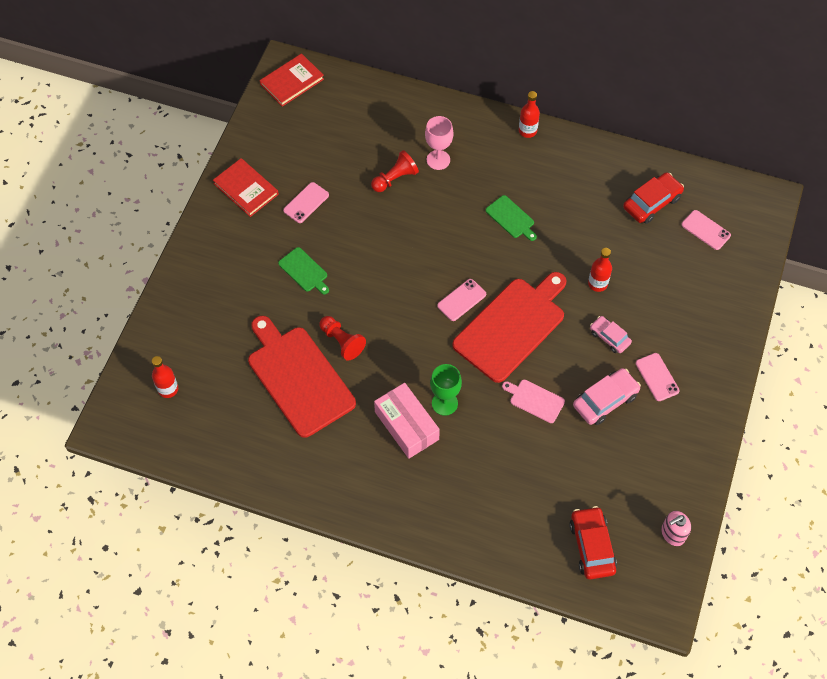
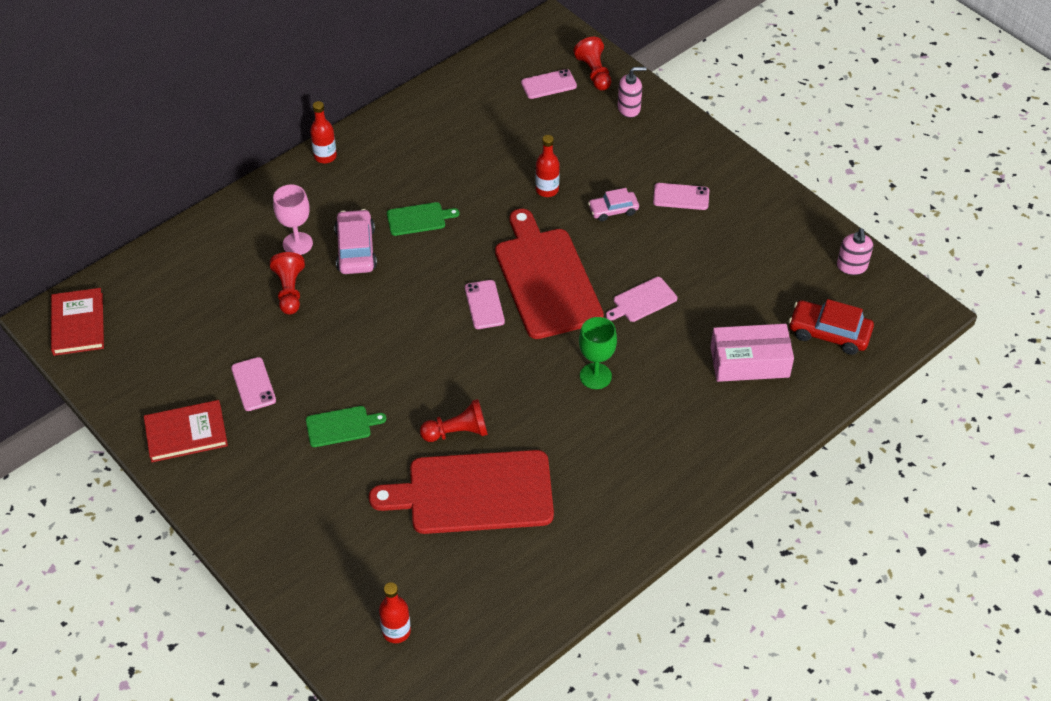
camera: 60 degrees left, 10 degrees down
(406, 426) = (599, 421): pink box -> pink box (749, 362)
(605, 400) = (680, 247): pink car -> pink car (356, 249)
(652, 203) = (488, 106): red car -> none
(723, 296) = (629, 108): none -> pink soap dispenser
(742, 254) = (594, 73): none -> red pawn

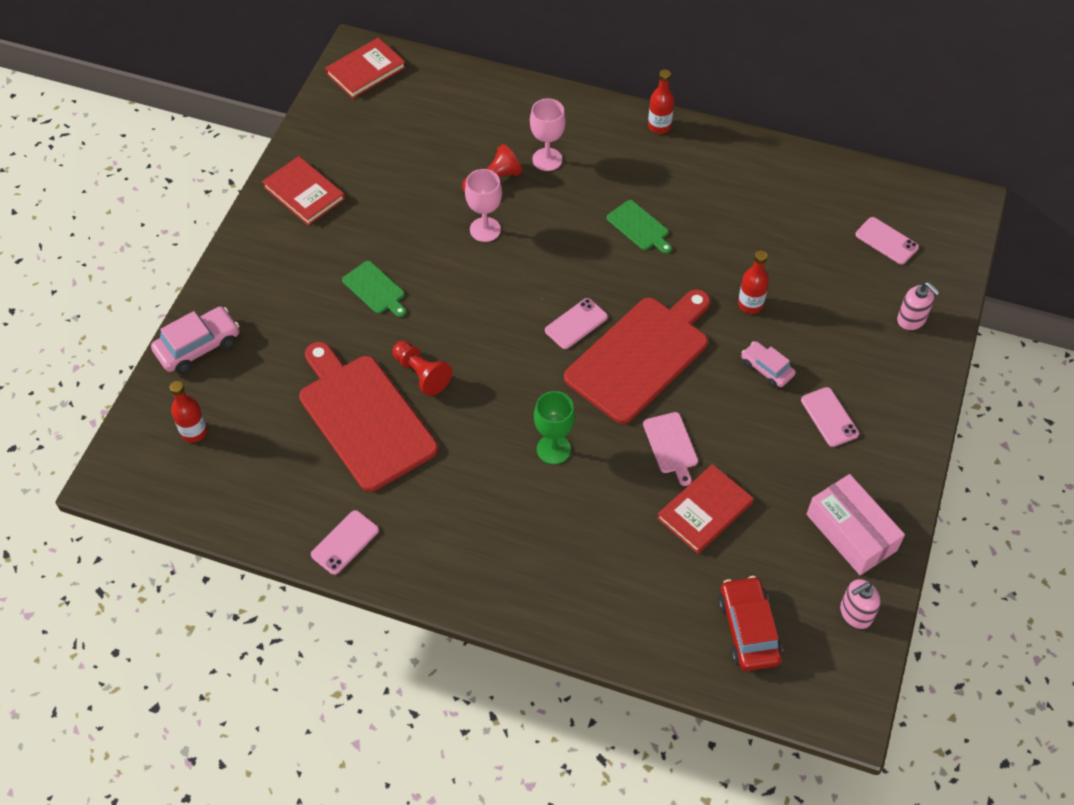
camera: 60 degrees right, 5 degrees up
(253, 384) = (379, 209): pink phone -> pink phone (345, 542)
(338, 320) = (485, 229): none -> pink goblet
(356, 249) = (570, 201): pink car -> pink car (198, 346)
(594, 73) = (934, 269): red pawn -> none
(642, 301) = (671, 445): pink cutting board -> pink cutting board turned 135 degrees counterclockwise
(714, 309) = (705, 511): none -> red book
(749, 362) = (659, 572): pink box -> pink box (851, 532)

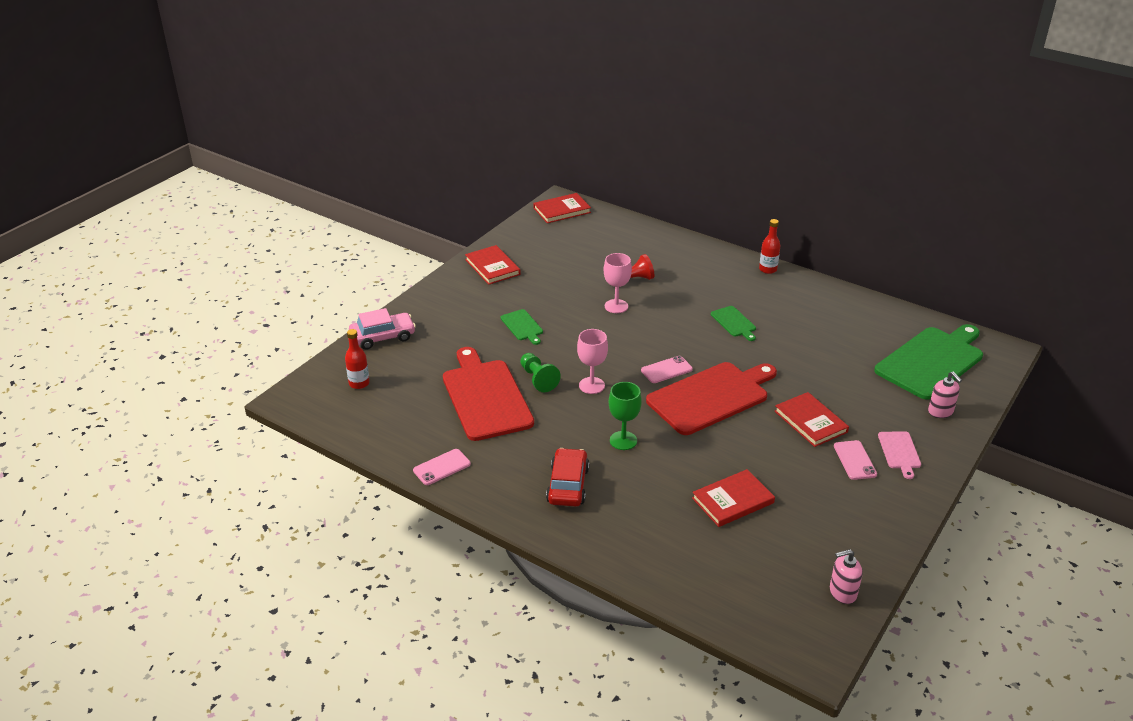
camera: 15 degrees right, 20 degrees down
(421, 374) = (538, 379): red pawn -> green pawn
(547, 159) = (676, 275): pink goblet -> pink goblet (591, 385)
(671, 445) = (718, 455): pink cutting board -> pink cutting board (899, 452)
(748, 629) = (746, 585): red car -> red car (568, 485)
(750, 304) = (808, 381): red bottle -> none
(766, 369) = (810, 421): pink car -> red book
(851, 532) = (853, 537): pink box -> none
(886, 241) = (931, 361): pink phone -> green cutting board

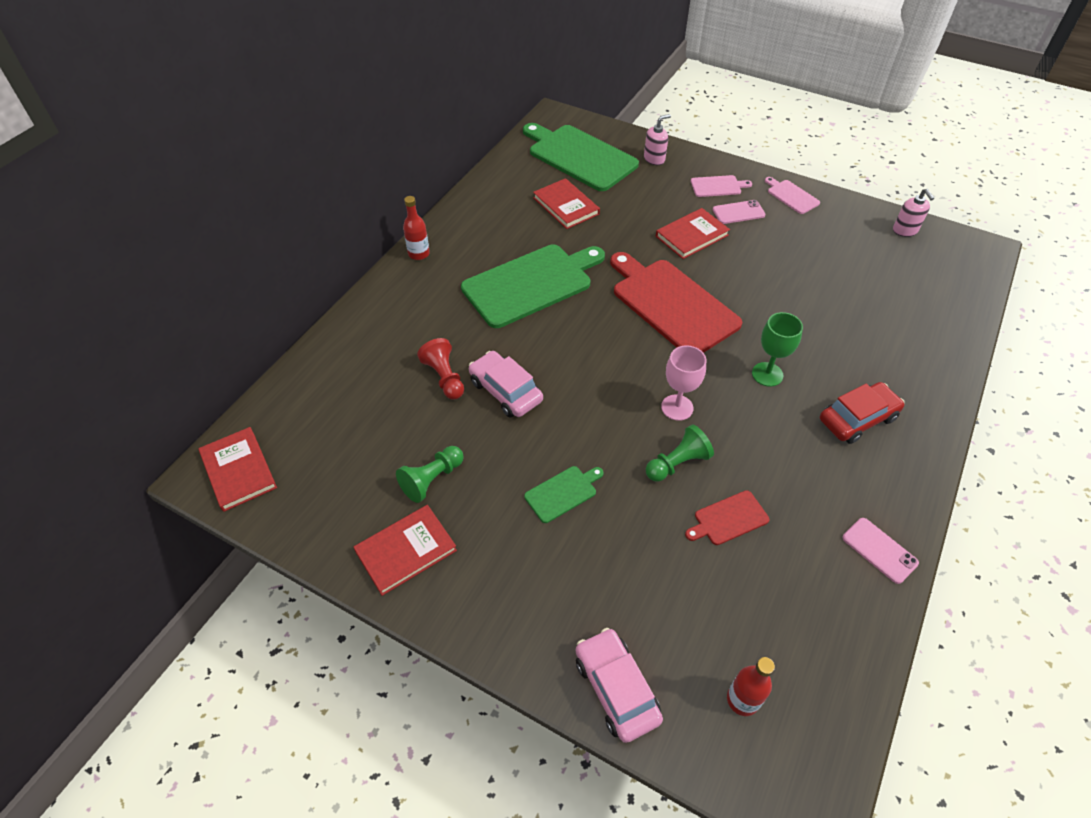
camera: 95 degrees left, 15 degrees up
(485, 397) = (728, 519): red cutting board -> red cutting board, size x0.45
(543, 276) = (432, 479): none -> green pawn
(568, 485) = (857, 419): red car -> red car turned 150 degrees clockwise
(616, 306) = (505, 391): pink goblet -> pink car
(666, 370) = (632, 340): pink phone -> none
(733, 500) = (825, 291): red book -> red book (566, 206)
(734, 322) = (531, 284): green cutting board -> green cutting board, size x2.23
(893, 507) = (791, 196): none -> pink cutting board

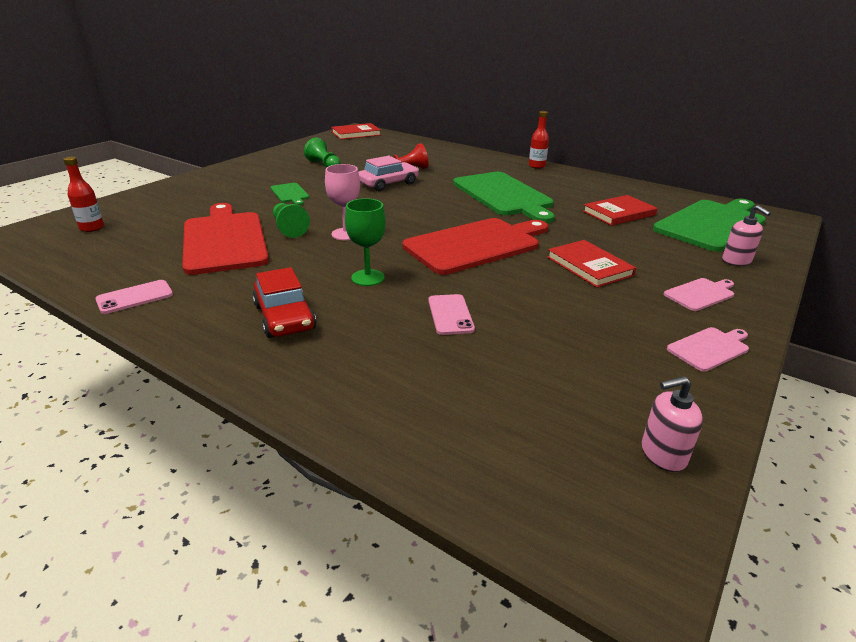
camera: 95 degrees right, 20 degrees down
(406, 551) = (279, 160): red book -> none
(616, 689) = (143, 197): pink car -> none
(718, 186) = (700, 294): pink cutting board -> pink cutting board turned 120 degrees counterclockwise
(728, 519) = (224, 240): red cutting board -> red cutting board, size x2.23
(738, 212) = (648, 300): pink phone -> pink phone (450, 315)

